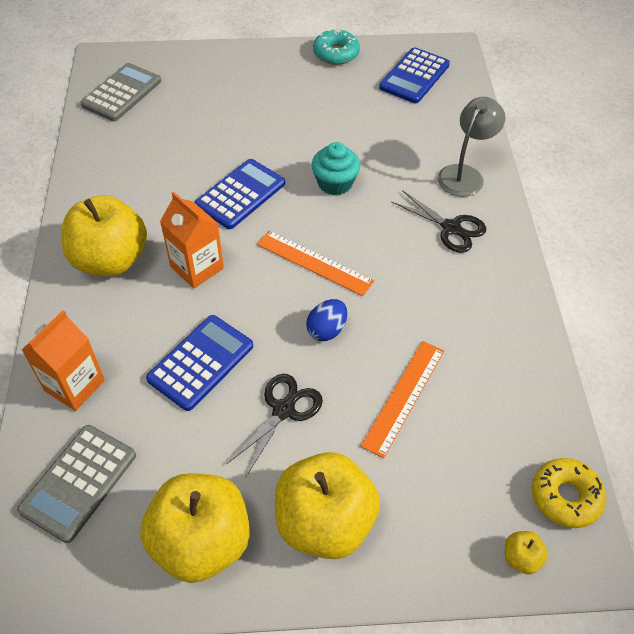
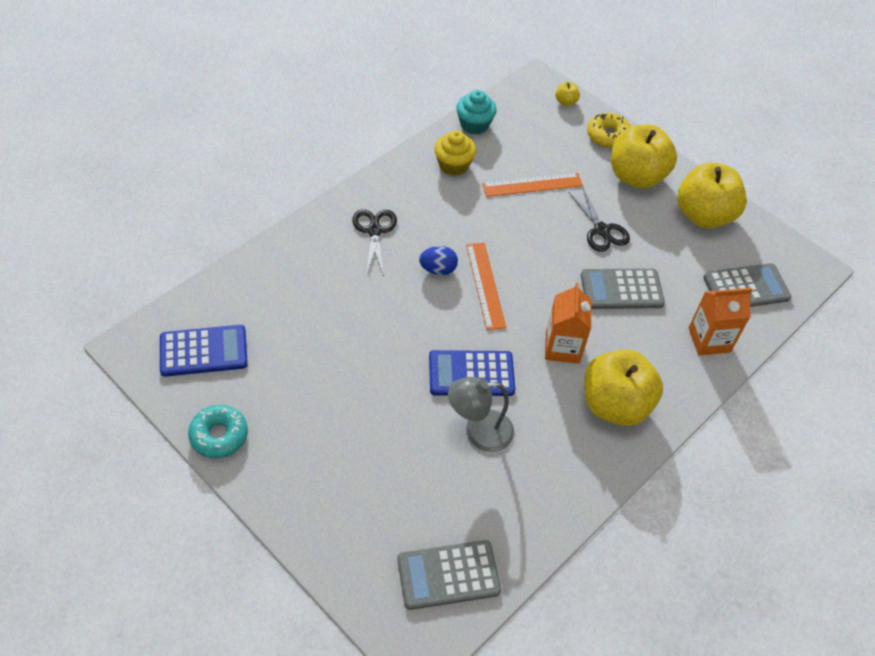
camera: 135 degrees left, 0 degrees up
(201, 362) = (621, 289): blue calculator -> grey calculator
(283, 410) = (602, 230): black scissors -> black scissors turned 105 degrees counterclockwise
(326, 330) = (529, 245): blue egg -> blue egg (438, 269)
(335, 183) = (397, 322): turquoise cupcake -> turquoise cupcake (474, 124)
(465, 174) = (308, 251): grey lamp -> grey lamp (478, 432)
(493, 346) = (453, 165): none -> yellow cupcake
(565, 496) = (516, 100): yellow donut -> yellow donut (608, 136)

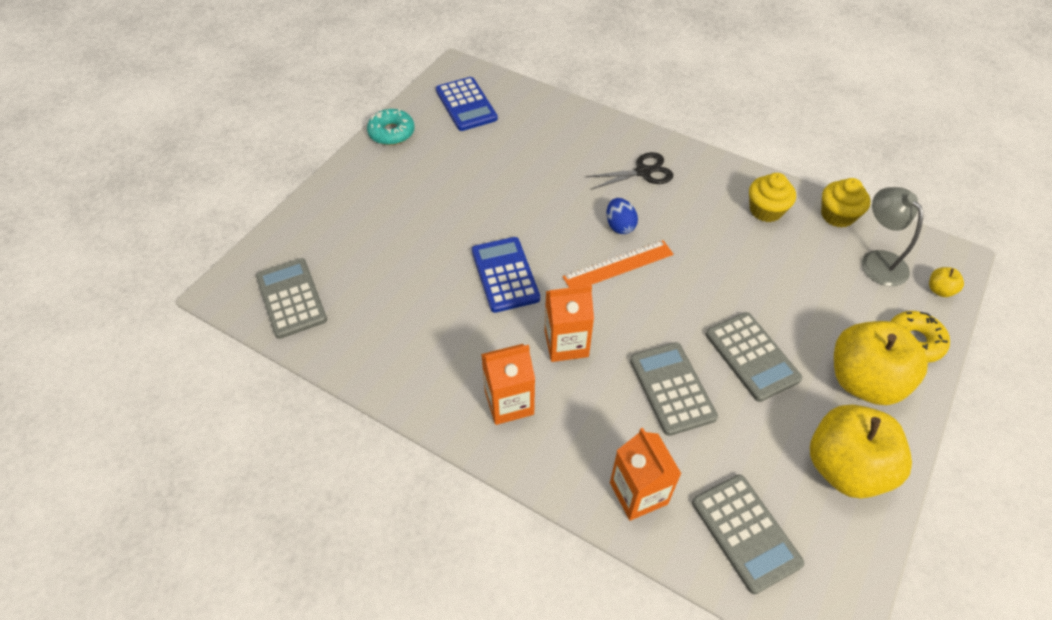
camera: 80 degrees right, 0 degrees up
(474, 124) = (837, 215): turquoise cupcake -> yellow cupcake
(478, 432) = (441, 292): grey lamp -> grey lamp (878, 261)
(532, 185) = (781, 280): orange ruler -> none
(602, 230) = (751, 356): black scissors -> grey calculator
(615, 405) = (509, 402): yellow apple -> orange carton

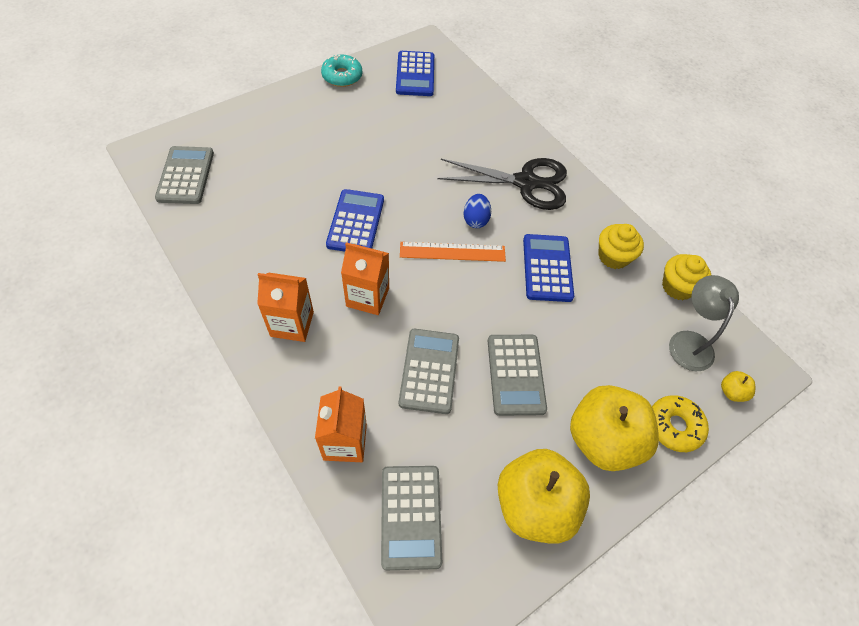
camera: 20 degrees right, 5 degrees up
(643, 172) = (526, 183): black scissors -> black scissors, size x1.63
(715, 245) = (547, 268): none -> blue calculator

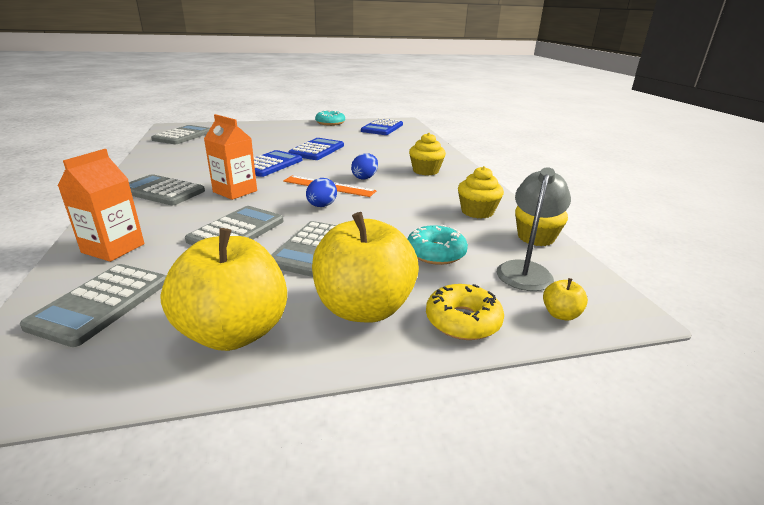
camera: 25 degrees right, 30 degrees down
(292, 324) = (162, 191): orange carton -> grey calculator
(472, 296) = (321, 206): none -> blue egg
(526, 183) = (425, 171): black scissors -> yellow cupcake
(547, 268) = (405, 206): blue calculator -> blue calculator (317, 150)
(613, 342) = (436, 253): none -> turquoise donut

